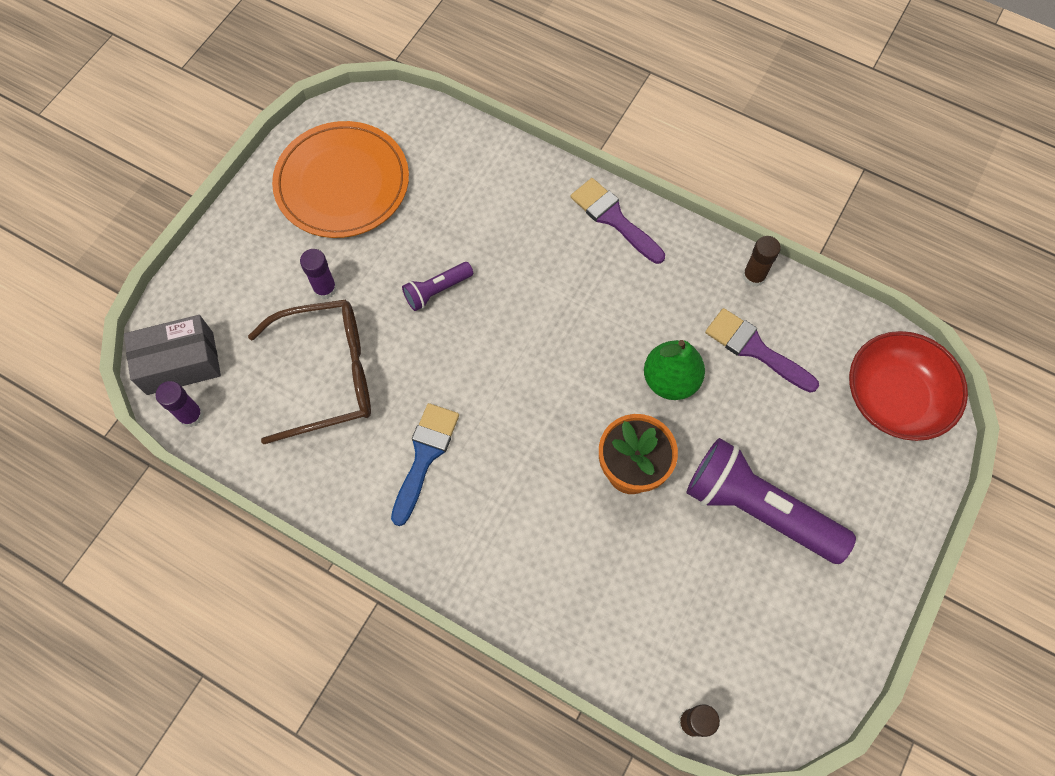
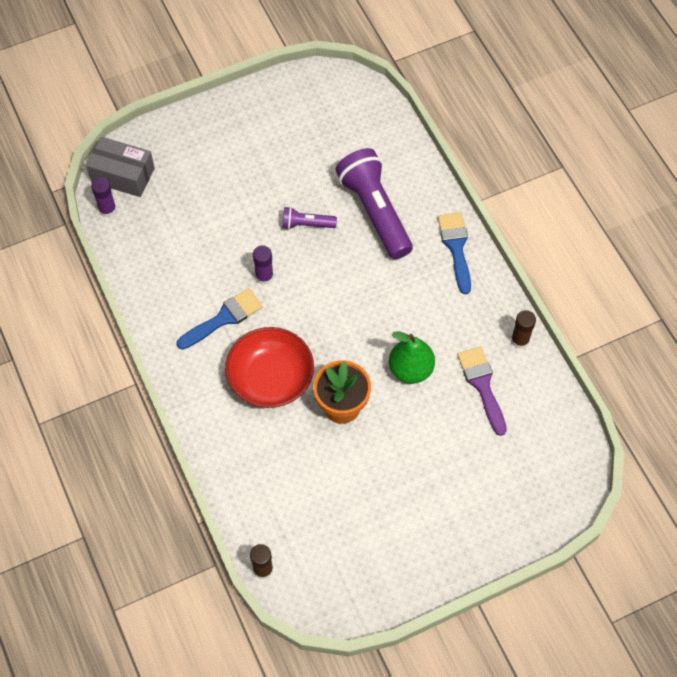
camera: 35 degrees right, 5 degrees down
(325, 289) = (239, 182): purple glue stick -> purple glue stick (264, 276)
(328, 375) = (202, 235): brown glasses -> none
(342, 183) = (298, 122): orange plate -> none
(613, 218) = (456, 247): purple brush -> blue brush
(758, 509) = (402, 480): purple flashlight -> purple flashlight (374, 211)
(894, 397) = (551, 473): red bowl -> red bowl (270, 378)

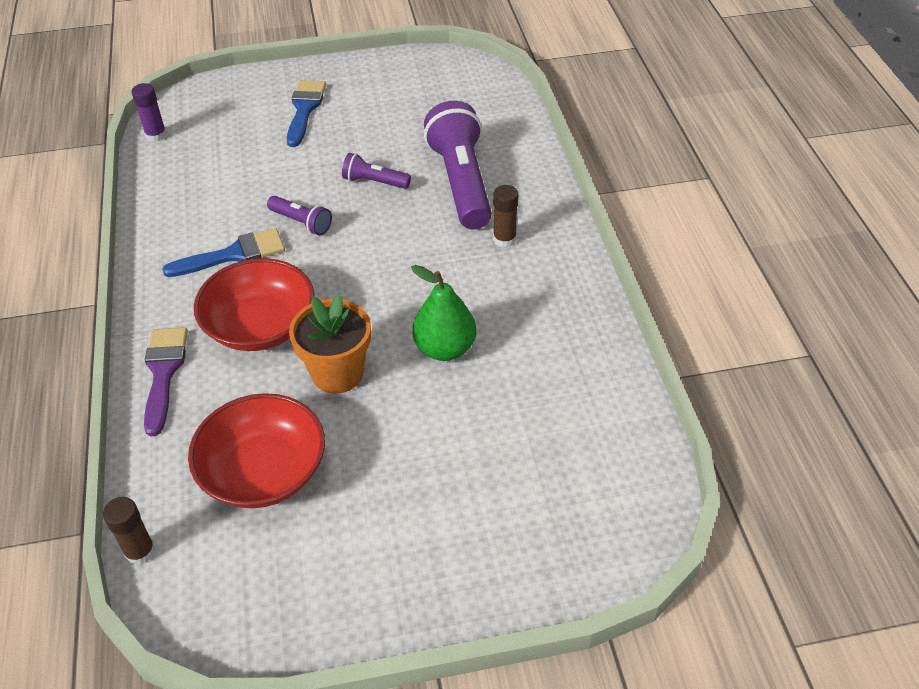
camera: 15 degrees right, 15 degrees down
(123, 175) = (189, 109): grey box -> none
(264, 276) = (301, 222): purple glue stick -> purple flashlight
(320, 494) = (263, 471): none -> red bowl
(456, 247) = (549, 231): blue brush -> blue brush (304, 109)
(482, 385) = (535, 384): purple brush -> purple brush (163, 373)
(520, 340) = (603, 342): brown glue stick -> brown glue stick (504, 239)

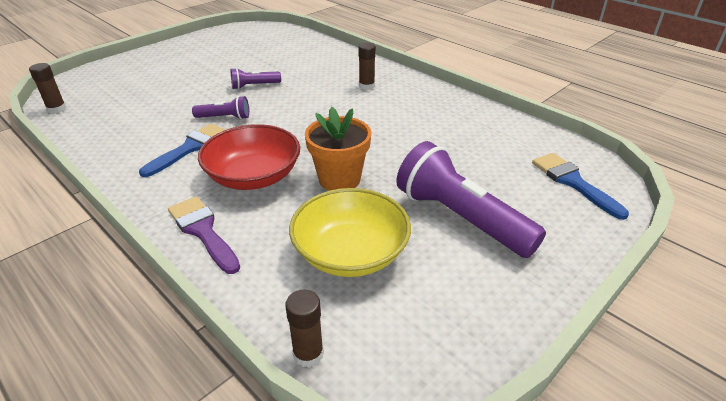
camera: 35 degrees left, 10 degrees down
(156, 135) = (57, 109): purple glue stick -> brown glue stick
(263, 471) = (350, 253): red bowl -> yellow bowl
(304, 109) = (166, 68): blue brush -> blue brush (573, 182)
(445, 348) = (393, 142): green pear -> none
(461, 182) = (310, 71): purple flashlight -> purple flashlight (460, 218)

